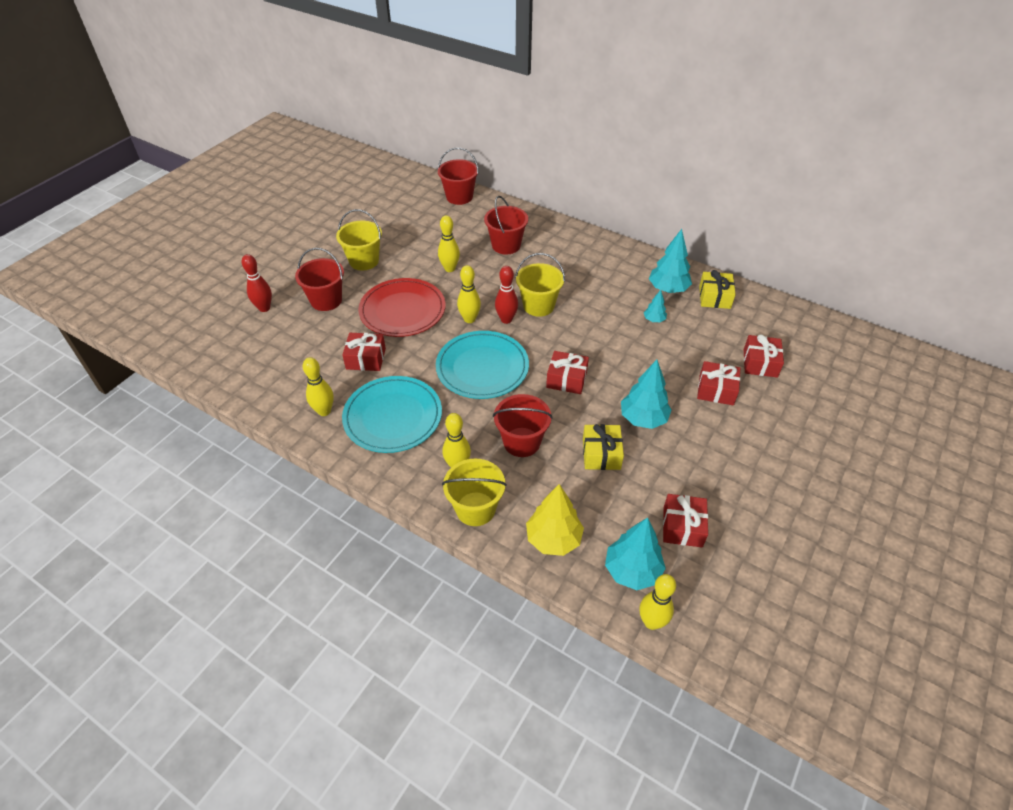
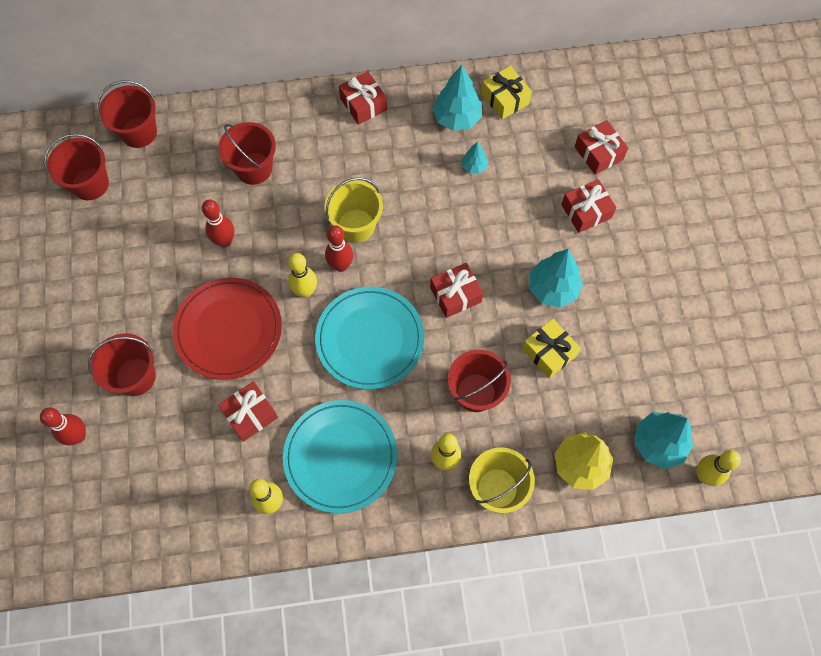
camera: 40 degrees left, 20 degrees up
(364, 261) = (122, 296): yellow bucket -> none
(407, 205) = (90, 184): none -> red bucket
(449, 268) = (225, 241): yellow bowling pin -> red bowling pin
(682, 527) = (663, 373): red gift -> red gift (363, 104)

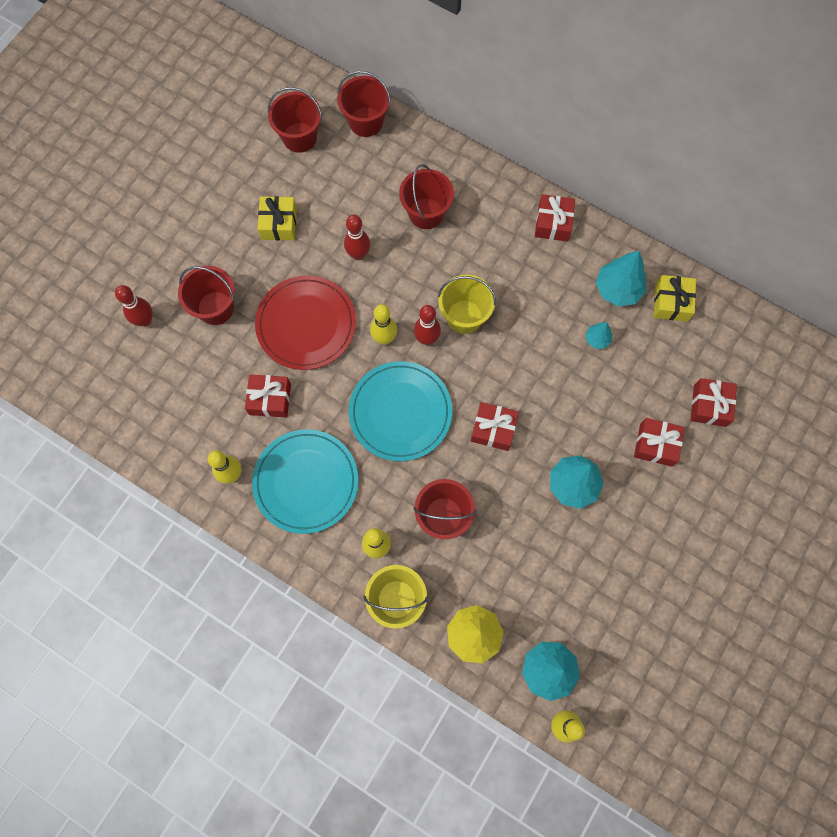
camera: 40 degrees right, 5 degrees up
(549, 352) = (526, 531): yellow gift -> yellow gift (279, 223)

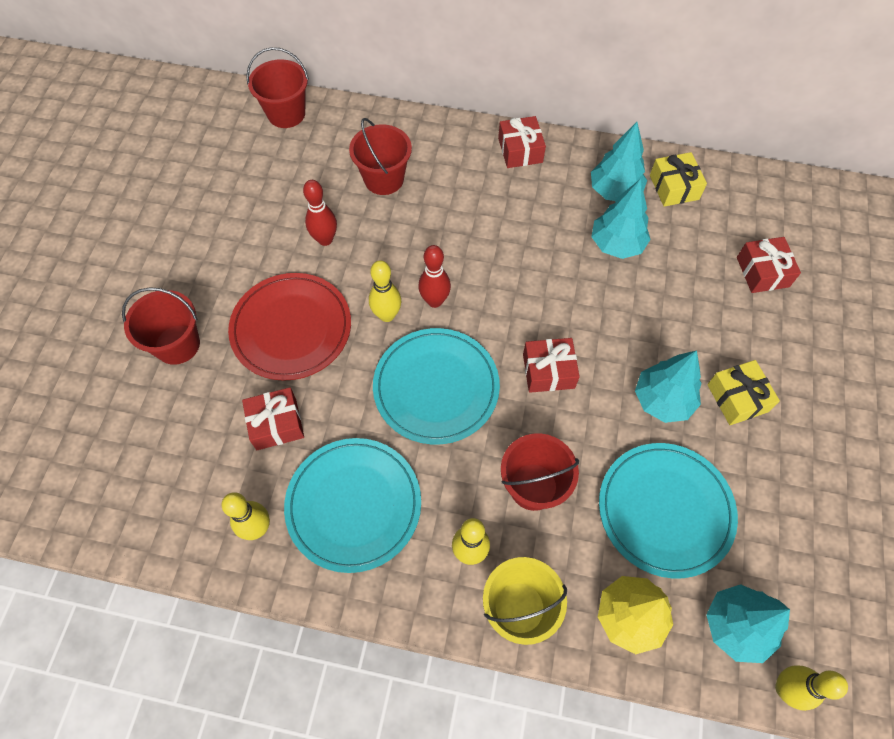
camera: 20 degrees left, 10 degrees down
(145, 320) = (93, 385): red bowling pin -> none
(279, 223) = (224, 235): yellow gift -> yellow gift (737, 398)
(299, 137) = (219, 147): red bucket -> none
(464, 316) = (466, 266): yellow bucket -> none
(535, 569) = (665, 510): none -> turquoise plate
(597, 339) = (616, 244): turquoise tree -> turquoise tree, size x1.90
(656, 445) = (729, 329): red gift -> none

